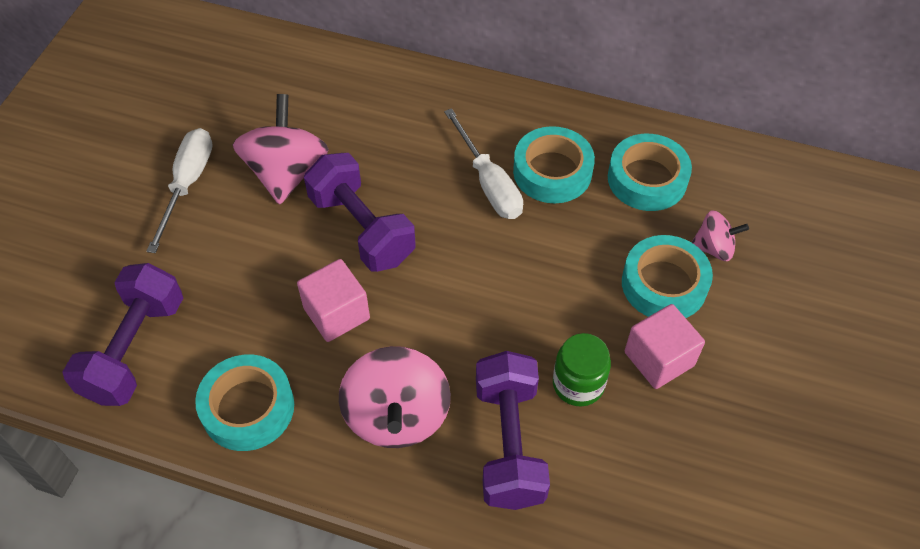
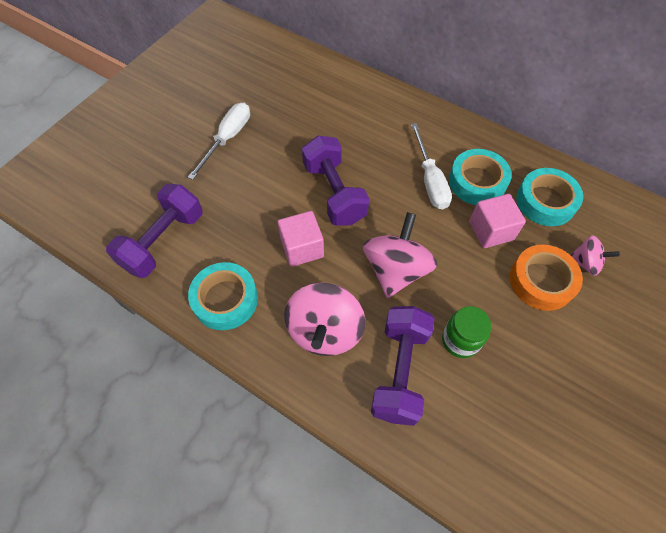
camera: 15 degrees right, 5 degrees up
(286, 173) = (294, 144): pink spinning top -> pink spinning top (395, 270)
(659, 359) = (525, 336): pink cube -> pink cube (491, 230)
(664, 284) = (541, 281): turquoise tape -> orange tape

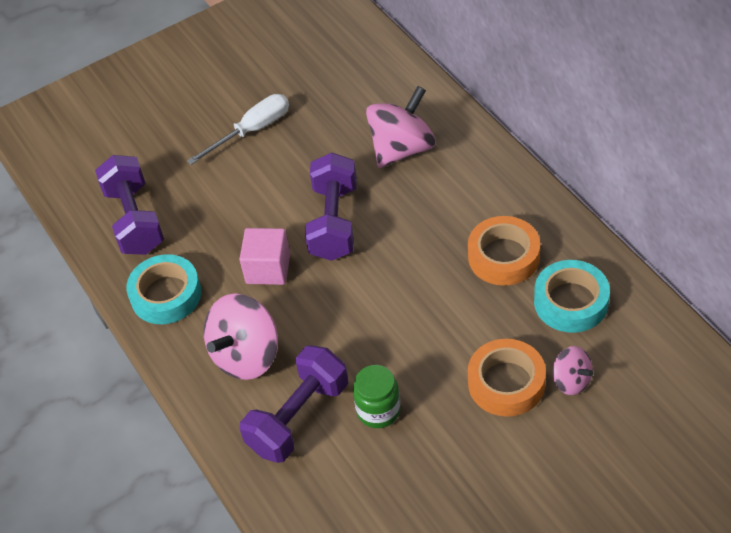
camera: 30 degrees right, 10 degrees down
(163, 241) = (135, 220): purple dumbbell -> purple dumbbell turned 75 degrees counterclockwise
(395, 270) = (353, 321): pink spinning top -> pink spinning top (402, 149)
(430, 180) = (449, 239): white screwdriver -> none
(477, 182) = (503, 256): turquoise tape -> orange tape
(491, 230) = (484, 313): pink cube -> none

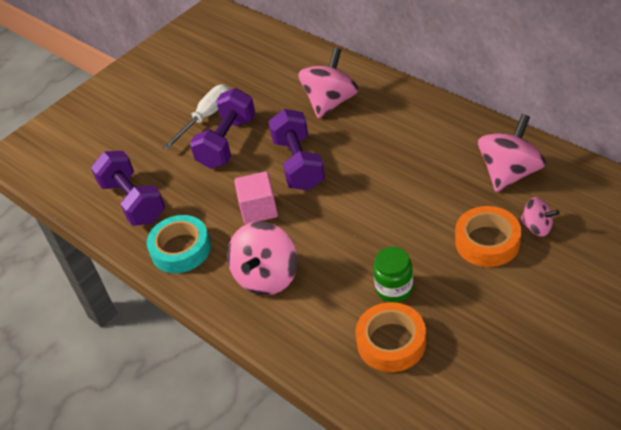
camera: 15 degrees left, 5 degrees down
(298, 417) = (330, 311): purple dumbbell -> purple dumbbell (227, 142)
(503, 256) = (443, 155): orange tape -> orange tape (391, 342)
(571, 302) = (509, 173): turquoise tape -> pink spinning top

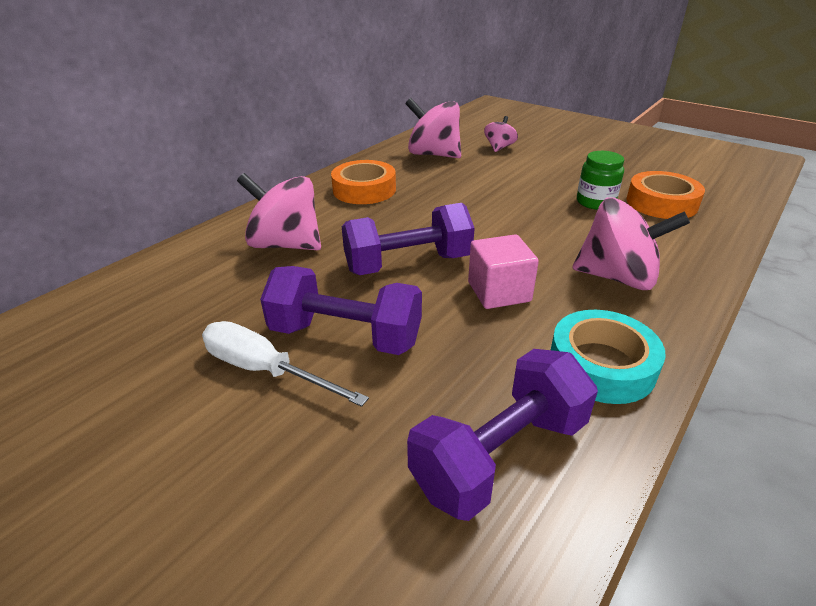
camera: 100 degrees left, 10 degrees down
(487, 242) = (521, 164): orange tape -> orange tape (364, 190)

